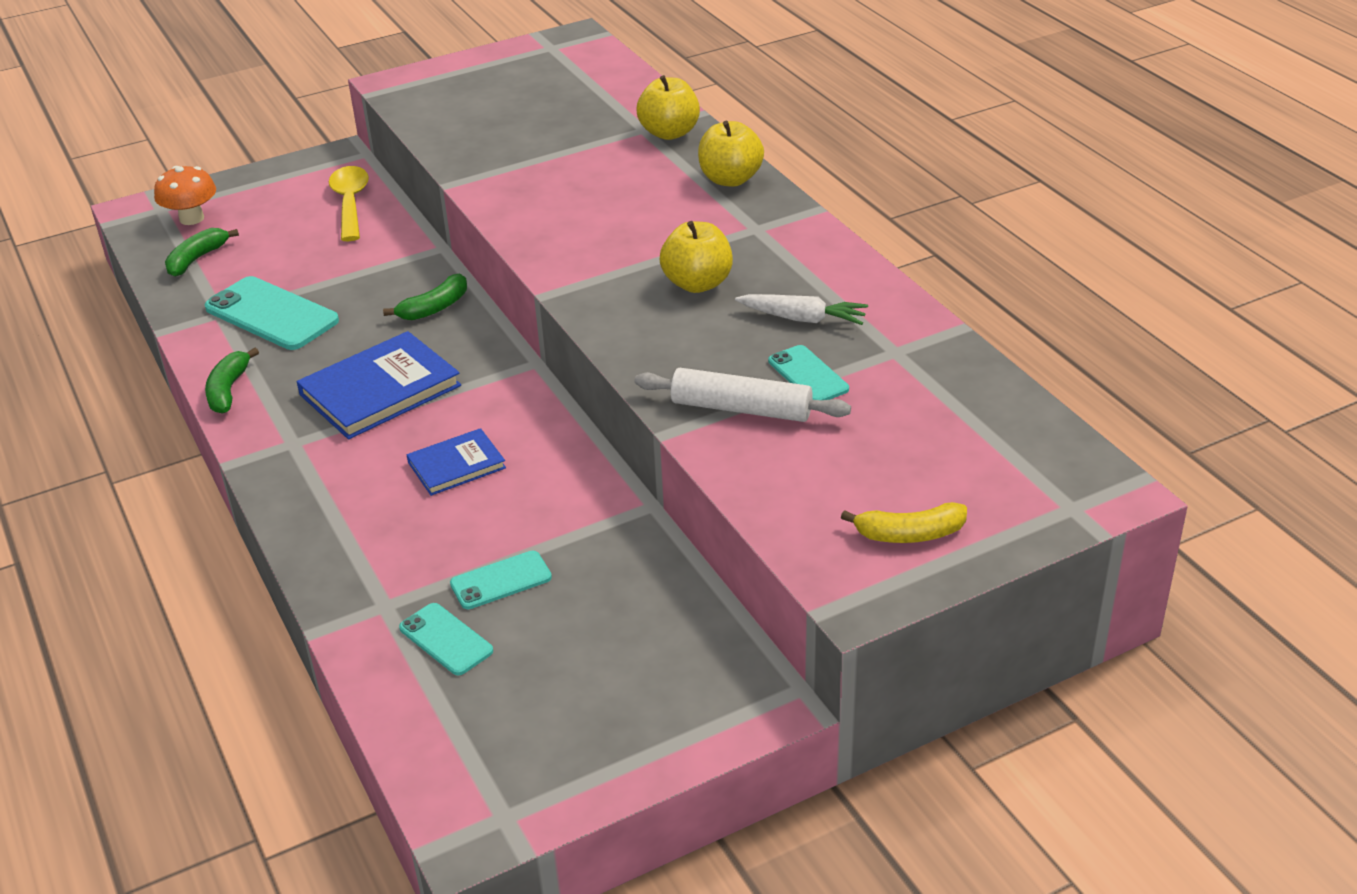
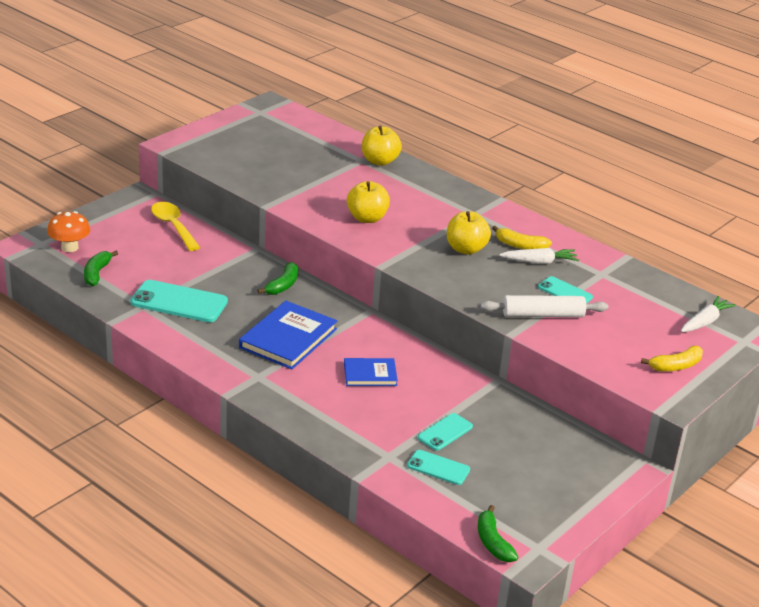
camera: 25 degrees left, 5 degrees down
(228, 390) = (190, 351): green banana -> green banana (492, 542)
(456, 465) = (370, 374): blue book -> blue book turned 45 degrees clockwise
(730, 179) = (438, 186): yellow apple -> yellow apple (367, 218)
(790, 288) = (520, 245): none -> yellow banana
(1021, 461) = (705, 322): none -> white carrot

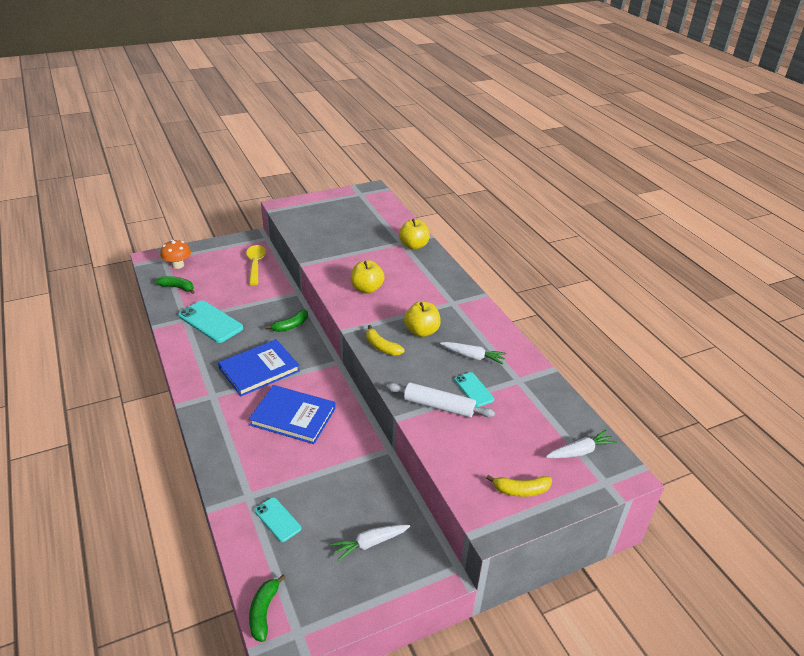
camera: 25 degrees right, 5 degrees up
(97, 273) = (177, 287): green banana -> green banana turned 75 degrees clockwise
(370, 374) = (293, 416): blue book -> blue book, size x1.71
(445, 432) = (309, 487): turquoise phone -> none
(520, 245) = (468, 338): yellow banana -> yellow banana (381, 347)
(547, 462) = (370, 543): none -> white carrot

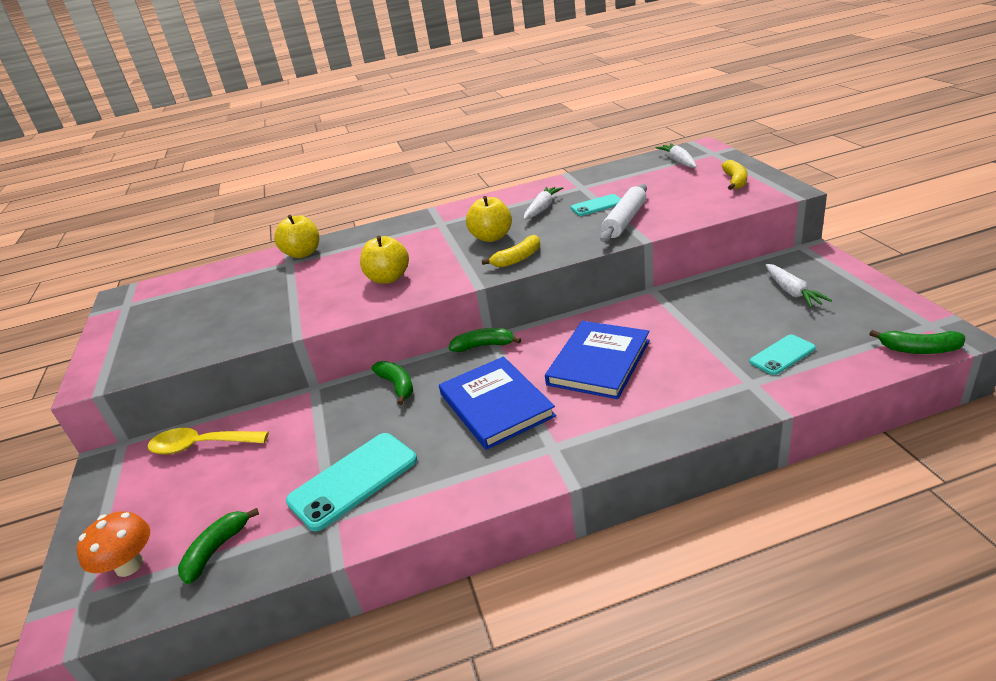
camera: 75 degrees left, 5 degrees down
(327, 359) = (484, 346): none -> green banana

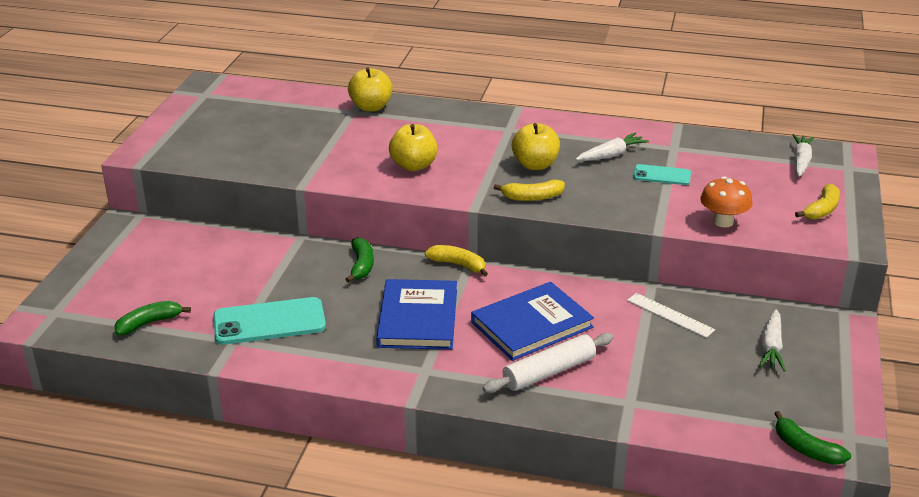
camera: 25 degrees right, 0 degrees up
(129, 565) = (92, 305): orange mushroom -> orange mushroom (723, 221)
(201, 446) = (190, 243): yellow spoon -> none
(484, 346) = (458, 265): green banana -> yellow banana
(625, 221) = (666, 203): white rolling pin -> white rolling pin (549, 372)
(693, 304) = (670, 315): none -> white ruler
(782, 355) = (685, 394): turquoise phone -> none

